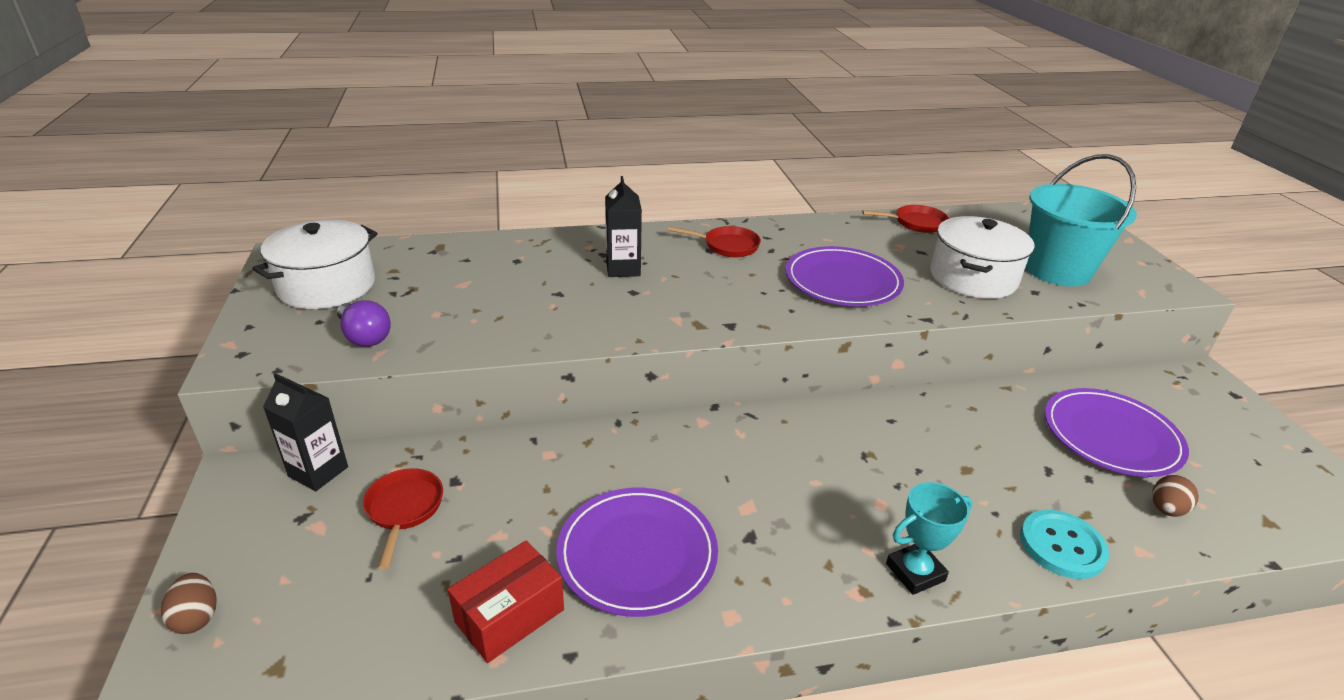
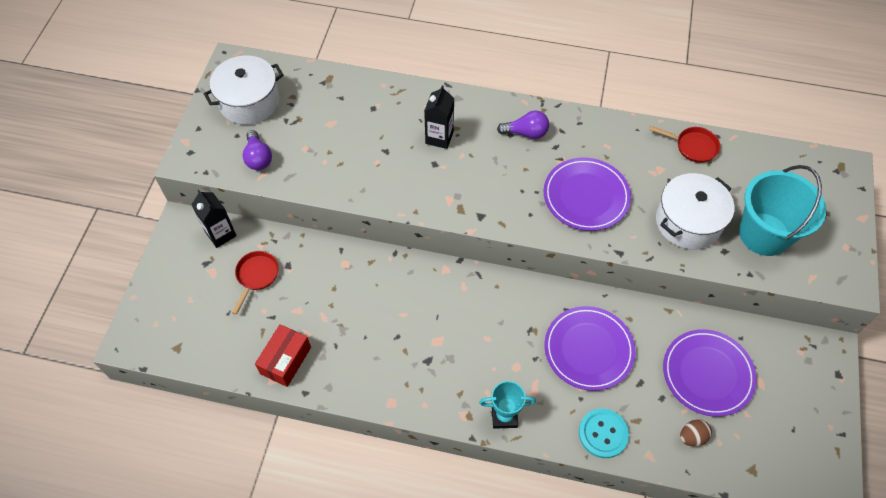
camera: 25 degrees right, 25 degrees up
(197, 617) = (149, 307): brown egg -> none
(509, 616) = (285, 360): red box -> red box turned 45 degrees counterclockwise
(637, 554) = (362, 348): purple plate -> purple plate (588, 349)
(727, 246) = (526, 133): red pan -> purple light bulb

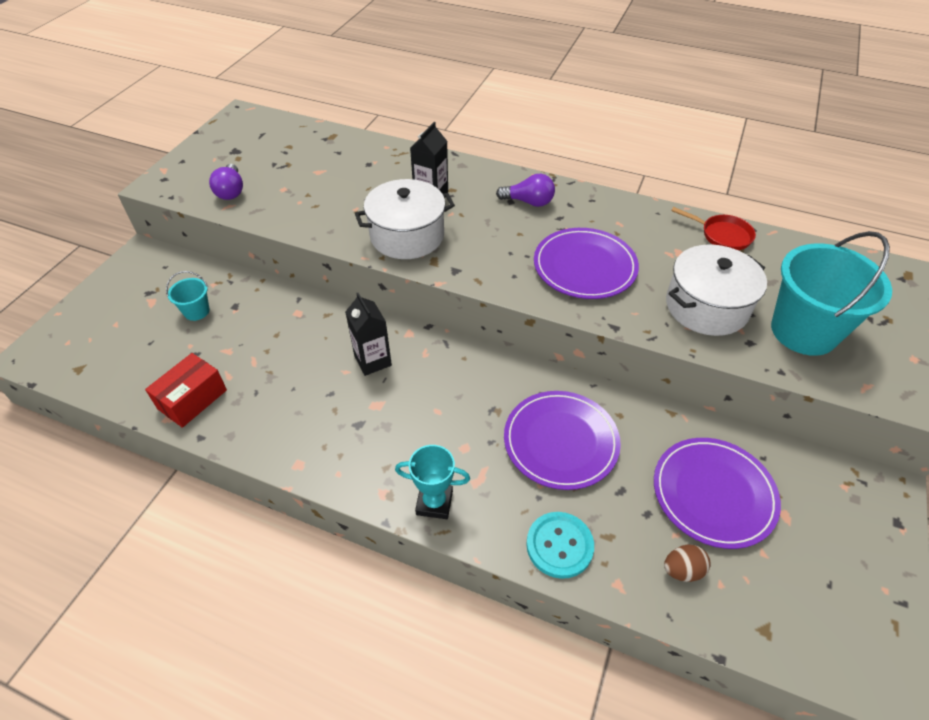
camera: 10 degrees right, 10 degrees down
(221, 234) = (176, 268): black carton -> black carton (373, 361)
(249, 102) = (243, 146): white pot -> white pot (407, 236)
(256, 276) = (196, 311): red pan -> turquoise bucket

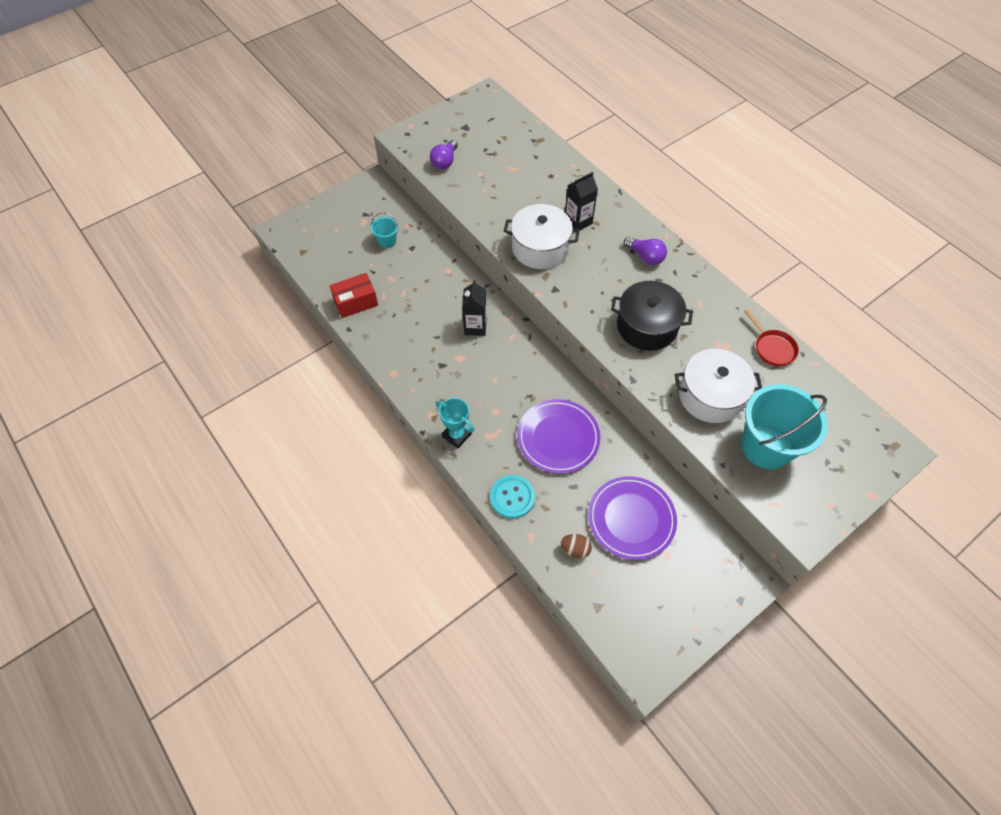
camera: 30 degrees right, 10 degrees up
(584, 267) = (646, 326): purple plate -> black pot

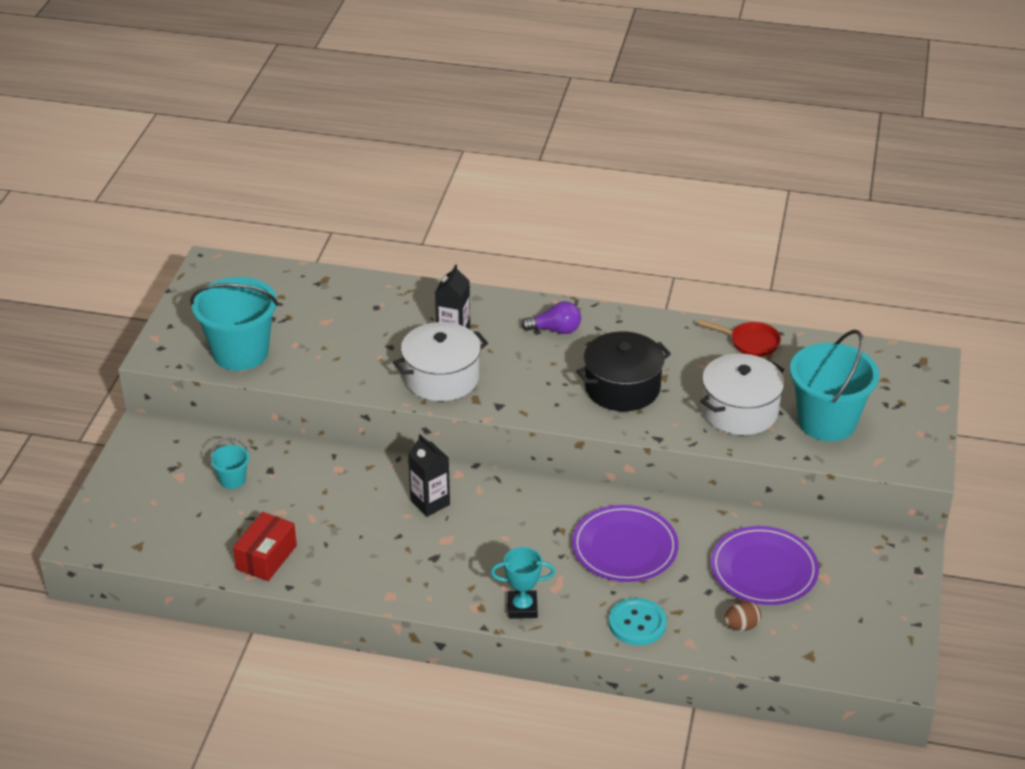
camera: 40 degrees left, 20 degrees down
(445, 162) = (240, 353): purple light bulb -> turquoise bucket

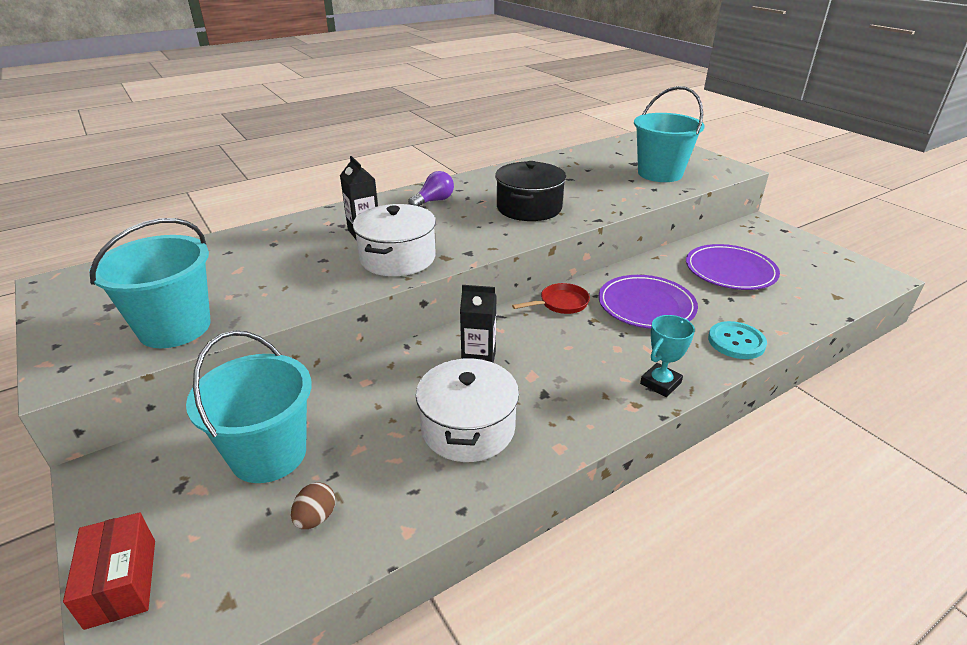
camera: 45 degrees left, 5 degrees down
(232, 480) = (268, 454): turquoise bucket -> turquoise bucket, size x2.21
(266, 557) = (400, 500): red box -> red box (121, 582)
(739, 410) = (611, 188): white pot -> white pot (468, 428)
(741, 626) = (781, 304): brown egg -> brown egg (316, 518)
(751, 342) = (555, 161): red pan -> red pan (561, 303)

